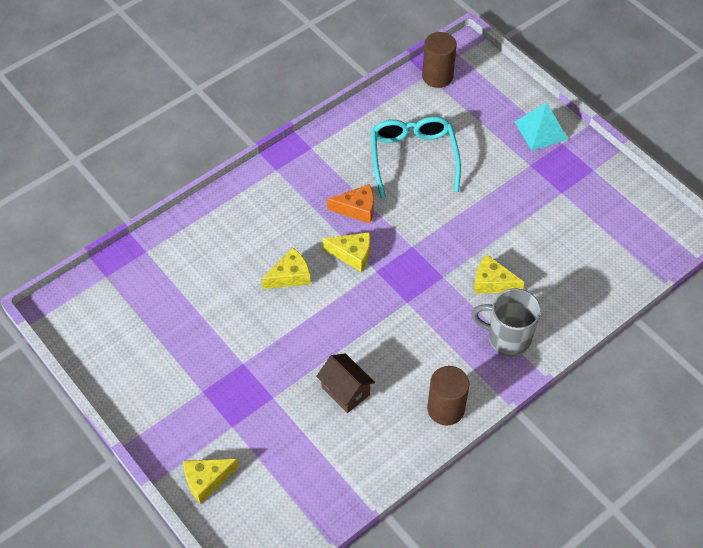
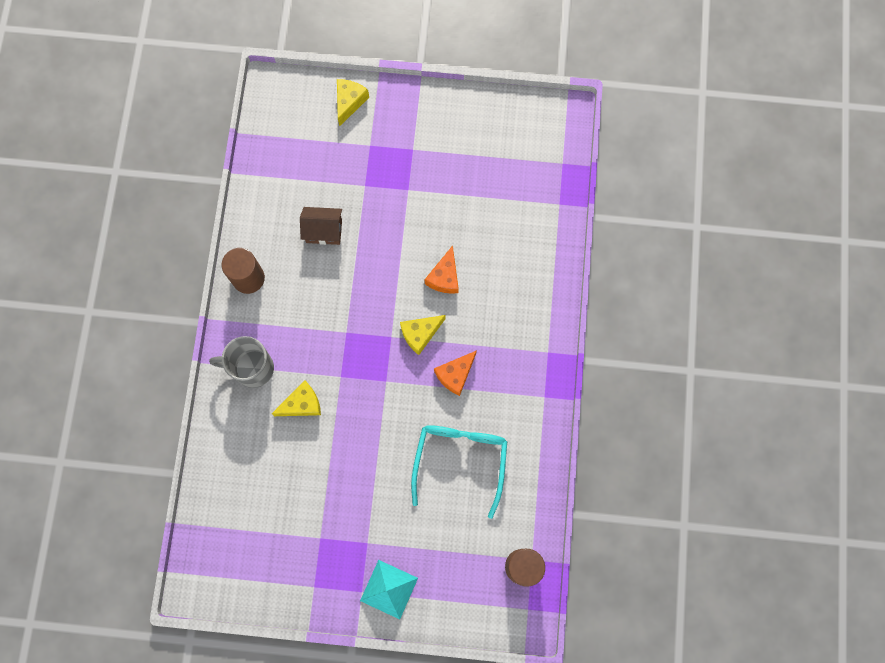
camera: 135 degrees right, 20 degrees up
(290, 276) = (444, 277): yellow cheese -> orange cheese
(413, 158) = (460, 461): turquoise glasses -> turquoise glasses turned 120 degrees counterclockwise
(507, 338) = (252, 368): grey mug -> grey mug turned 150 degrees counterclockwise

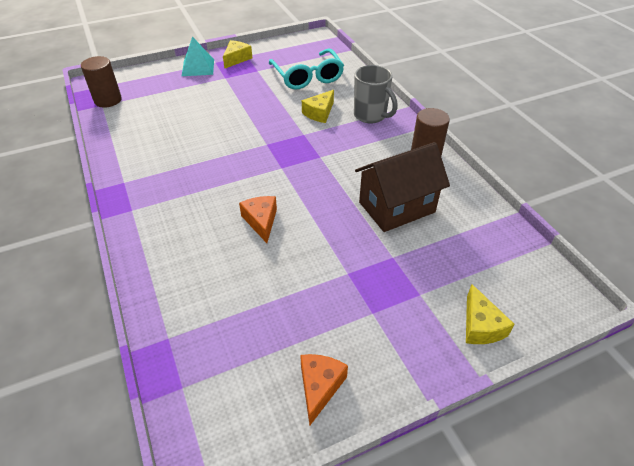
camera: 150 degrees right, 30 degrees down
(252, 368) = (371, 116): grey mug -> grey mug turned 75 degrees clockwise
(324, 231) = (396, 207): brown house -> brown house, size x1.70
(420, 334) = (257, 178): yellow cheese -> yellow cheese (236, 59)
(455, 375) = (211, 166): orange cheese -> orange cheese (319, 387)
(460, 461) = (180, 127): turquoise glasses -> turquoise glasses (307, 76)

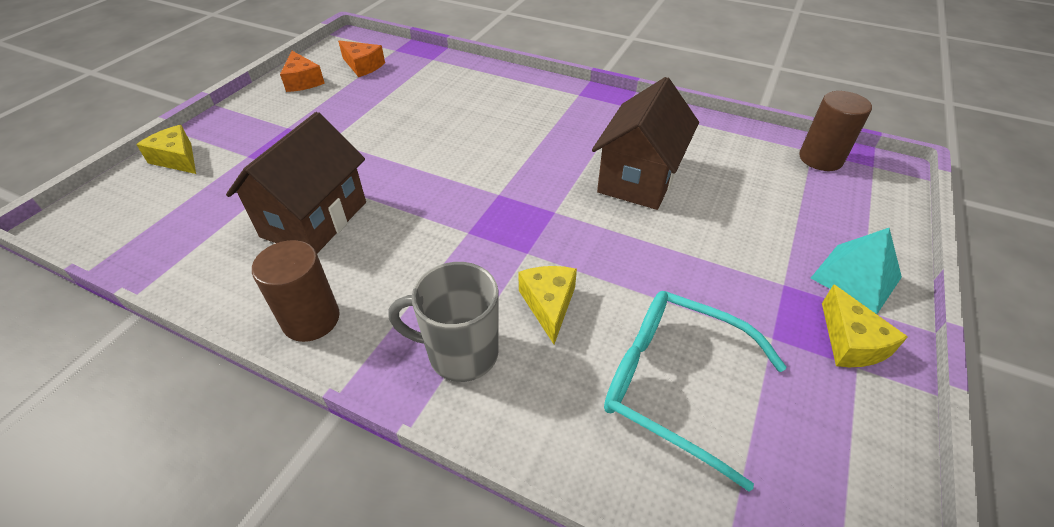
camera: 140 degrees right, 0 degrees up
(202, 137) = (639, 178): none -> brown house
(261, 221) = (453, 138): orange cheese -> orange cheese (363, 66)

